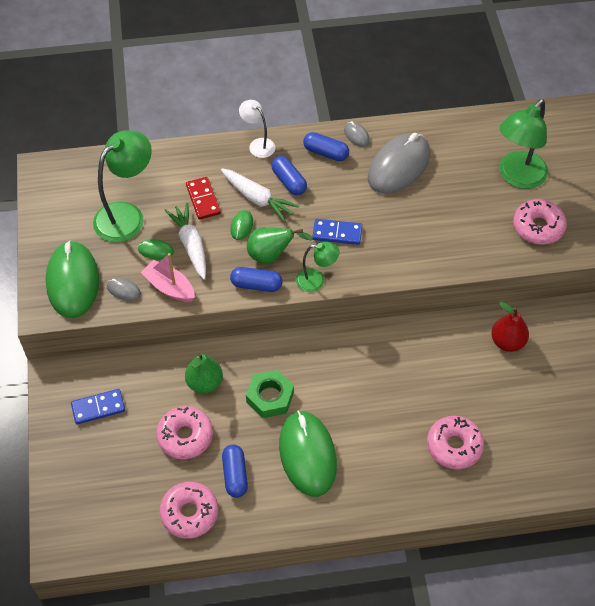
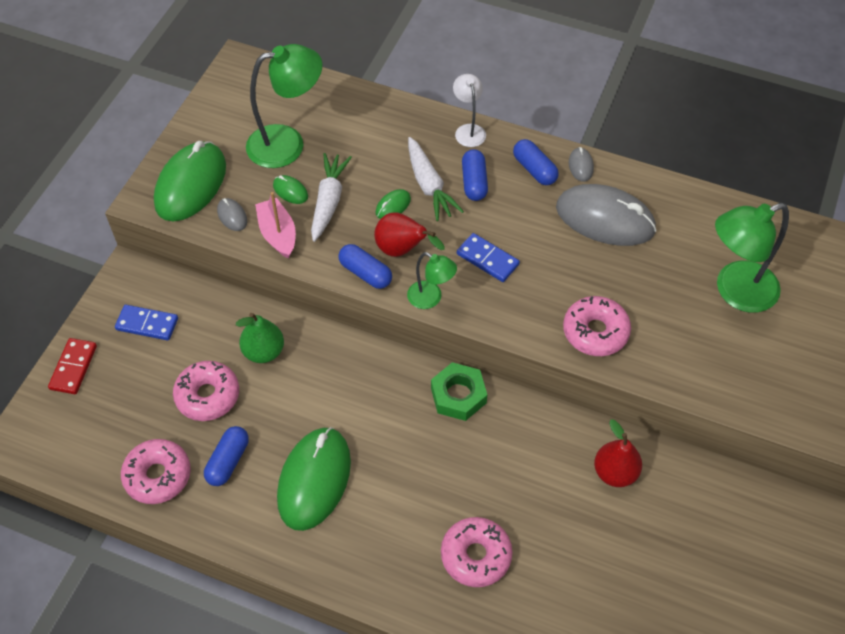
camera: 30 degrees right, 0 degrees up
(203, 199) = (373, 161): red domino -> red domino (73, 367)
(270, 397) = (318, 399): green nut -> green nut (458, 395)
(271, 255) = (402, 250): green pear -> red pear
(399, 166) = (605, 219): grey mouse -> grey mouse turned 45 degrees clockwise
(538, 227) = (722, 358): pink donut -> pink donut (595, 332)

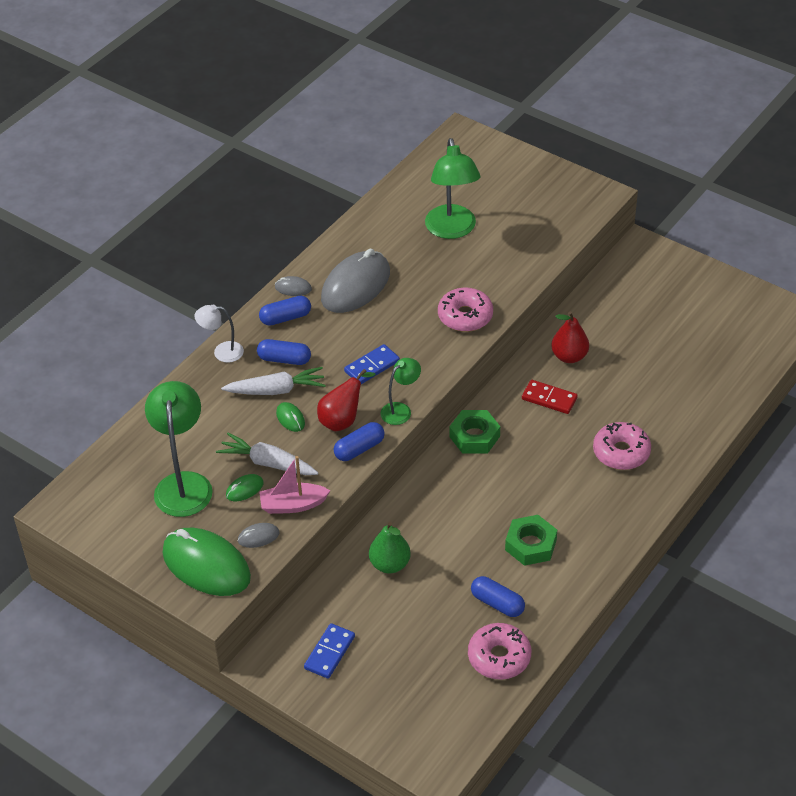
camera: 75 degrees left, 10 degrees down
(73, 367) = (362, 717): red domino -> red domino (549, 399)
(208, 396) = (425, 611): pink donut -> none
(314, 480) = (530, 545): green mouse -> green nut

